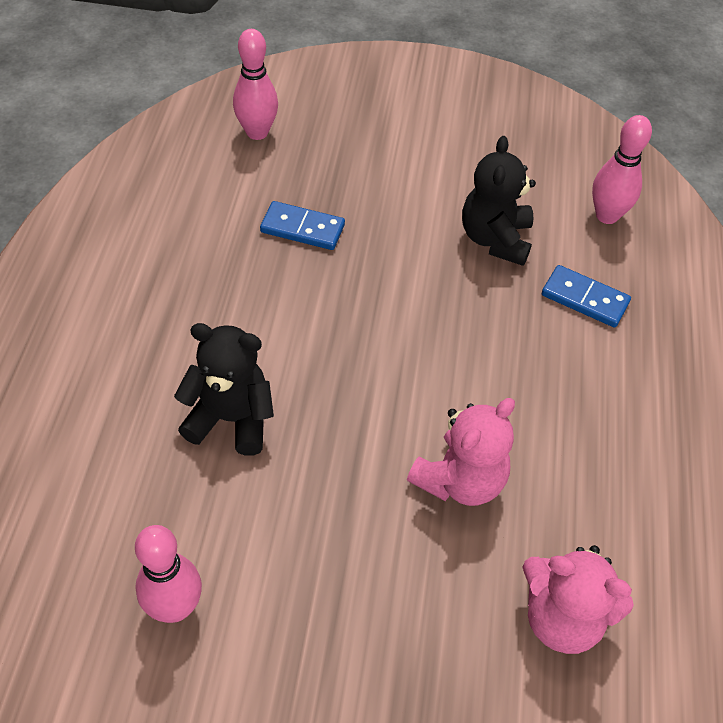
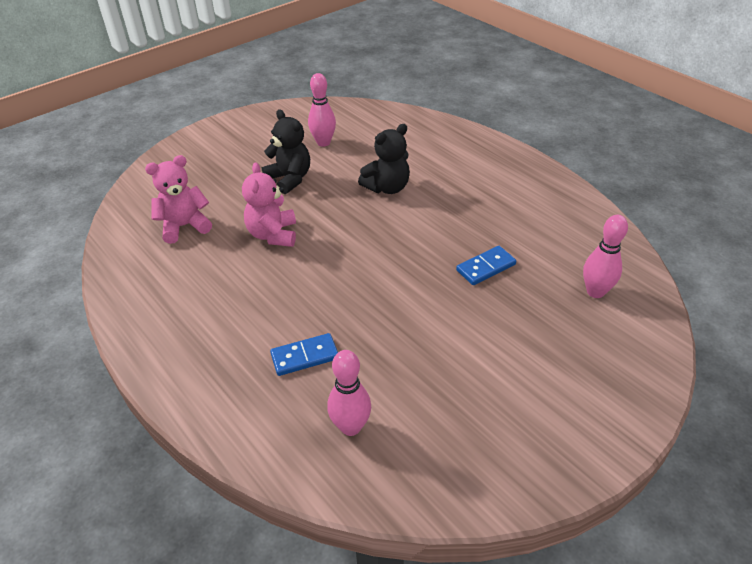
camera: 135 degrees right, 10 degrees down
(495, 239) = (393, 347): black teddy bear -> black teddy bear (289, 179)

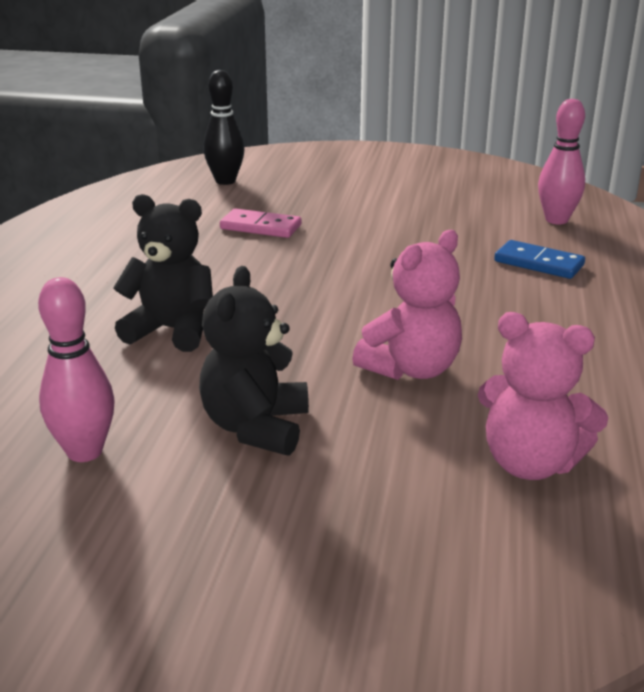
camera: 130 degrees left, 15 degrees down
(486, 267) = (261, 227): blue domino -> pink domino
(595, 292) = (225, 181): pink bowling pin -> black bowling pin

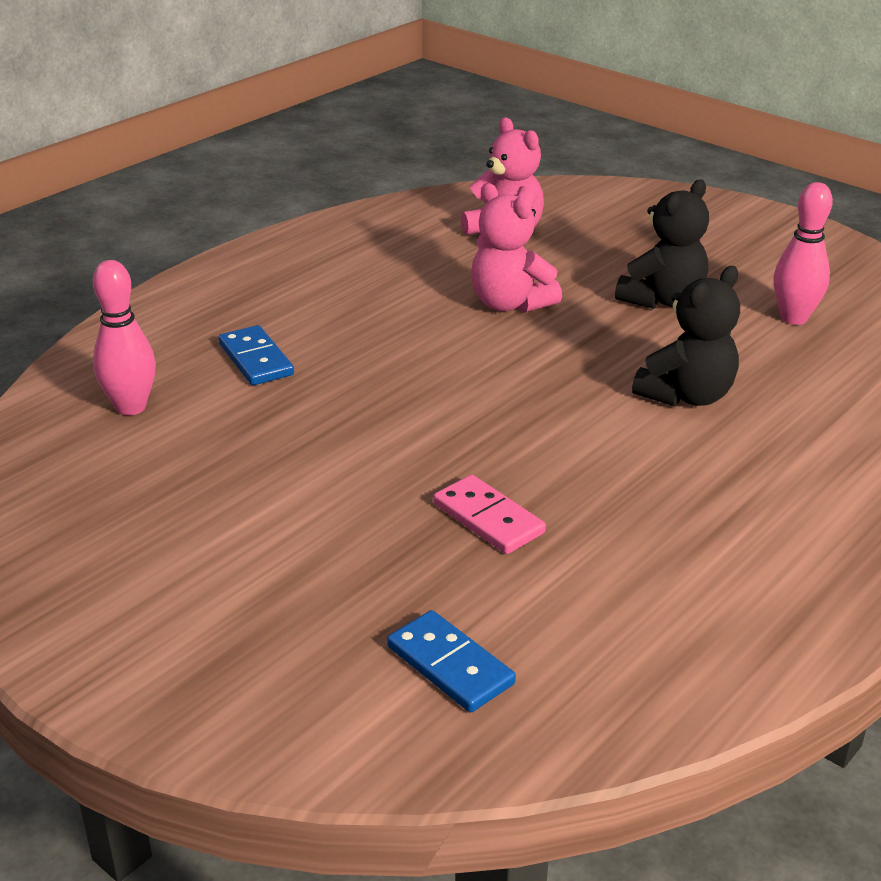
camera: 150 degrees left, 5 degrees up
(172, 330) = (686, 396): black teddy bear -> black teddy bear turned 90 degrees counterclockwise
(225, 181) = (450, 665): black bowling pin -> blue domino
(411, 369) = (510, 304): pink teddy bear -> pink teddy bear turned 120 degrees counterclockwise

